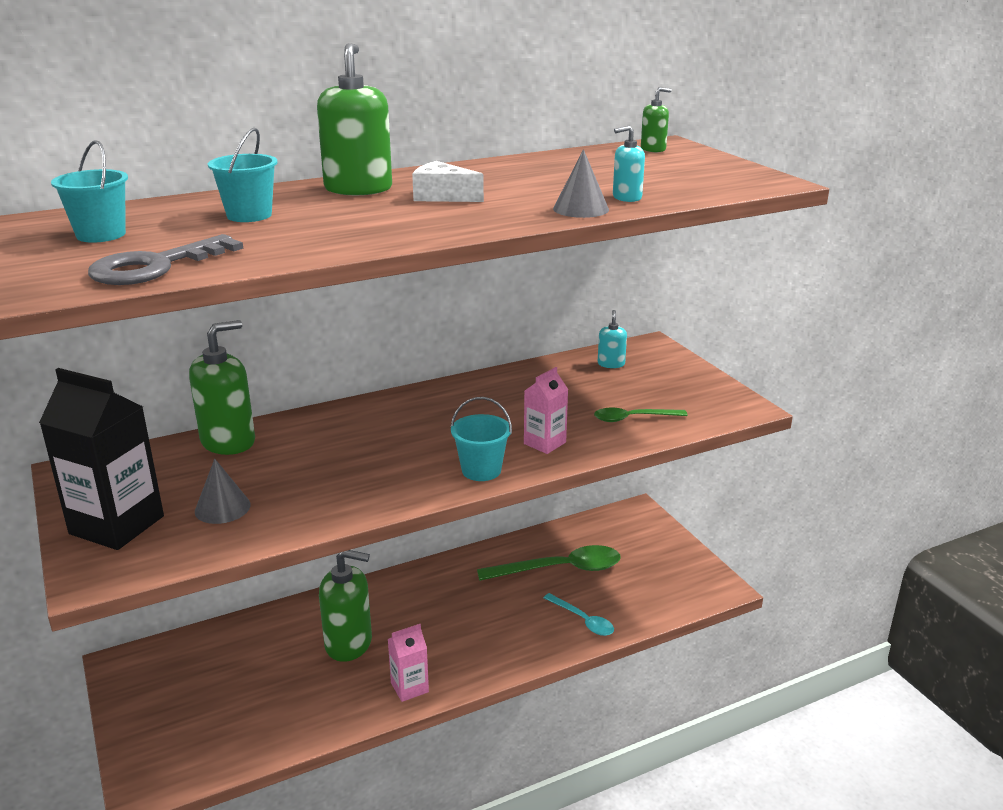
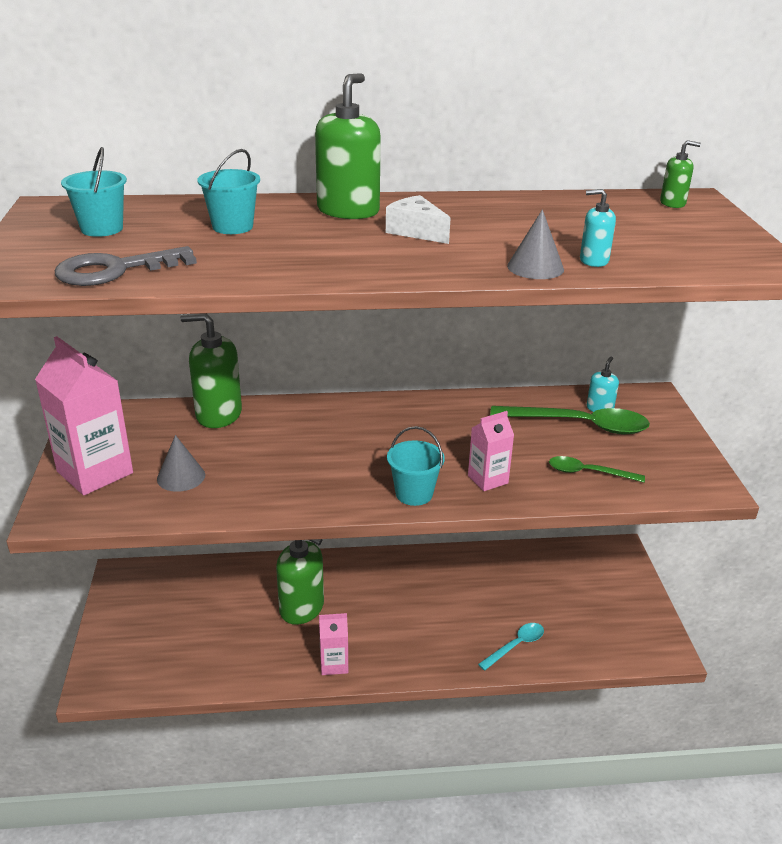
camera: 20 degrees right, 5 degrees up
(117, 525) = (95, 472): black carton -> pink carton
(228, 441) = (218, 414): green soap dispenser -> green soap dispenser turned 150 degrees counterclockwise
(560, 569) = (517, 589): green spoon -> green spoon (579, 425)
(583, 620) = (516, 646): turquoise spoon -> turquoise spoon turned 105 degrees counterclockwise

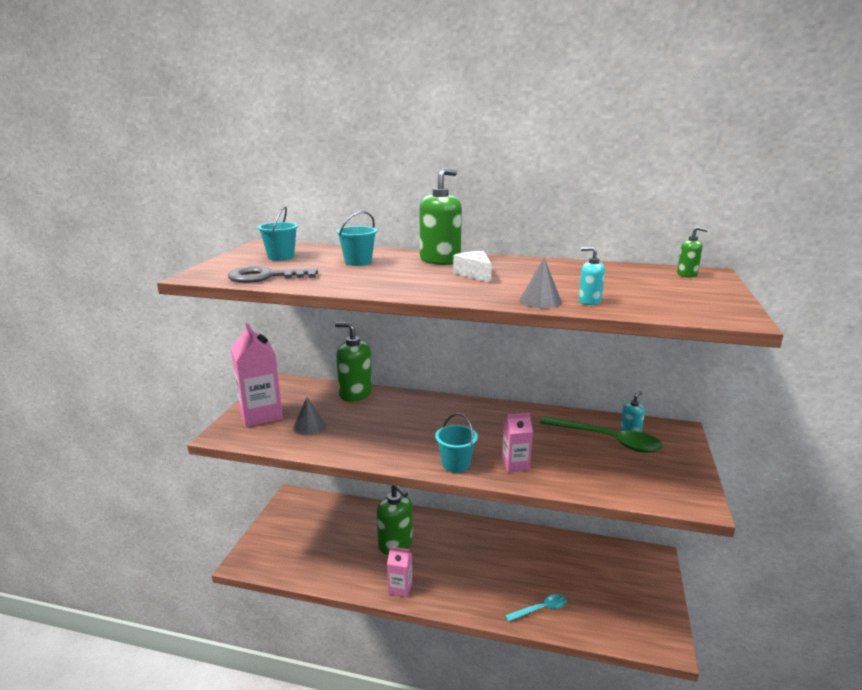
camera: 20 degrees right, 10 degrees down
(588, 473) = (597, 474): green spoon -> none

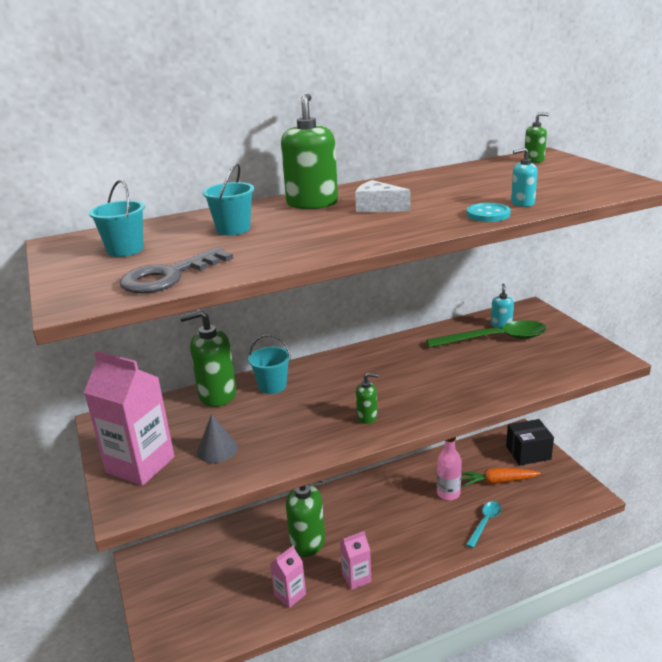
camera: 35 degrees left, 5 degrees up
(425, 451) = (367, 417): none -> green soap dispenser
(455, 464) = (410, 416): turquoise bucket -> turquoise bucket (272, 386)
(515, 465) = (457, 392): pink carton -> pink carton (290, 595)
(535, 569) = (448, 493): none -> pink bottle
(540, 301) = (488, 214): grey cone -> turquoise button
(589, 584) = (498, 481): none -> orange carrot
(645, 576) = (528, 453): none -> black box

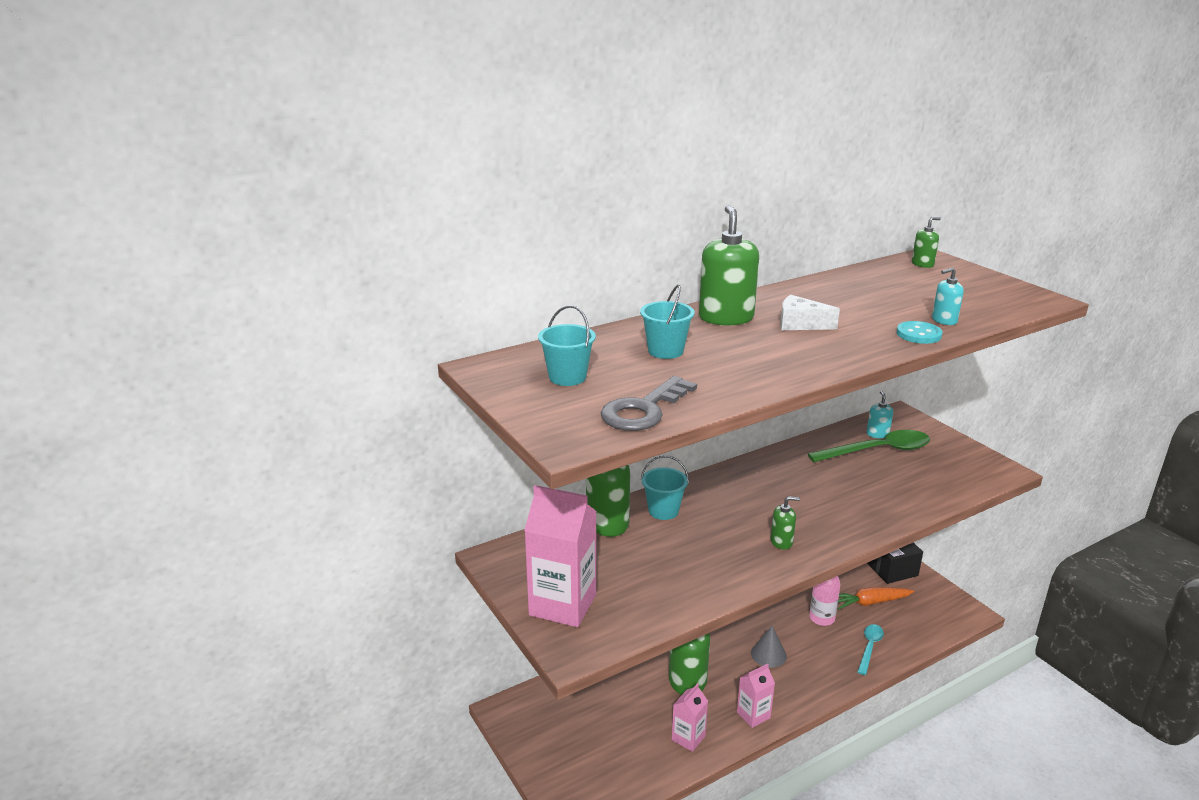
camera: 10 degrees left, 0 degrees up
(217, 449) = (639, 584): grey cone -> grey cone (768, 654)

